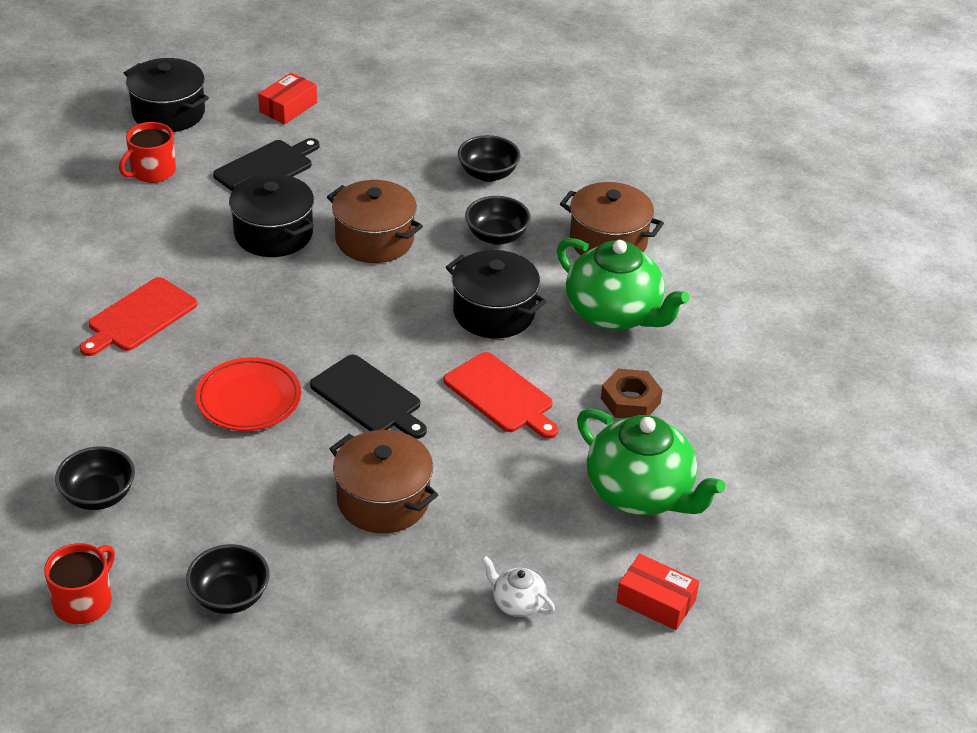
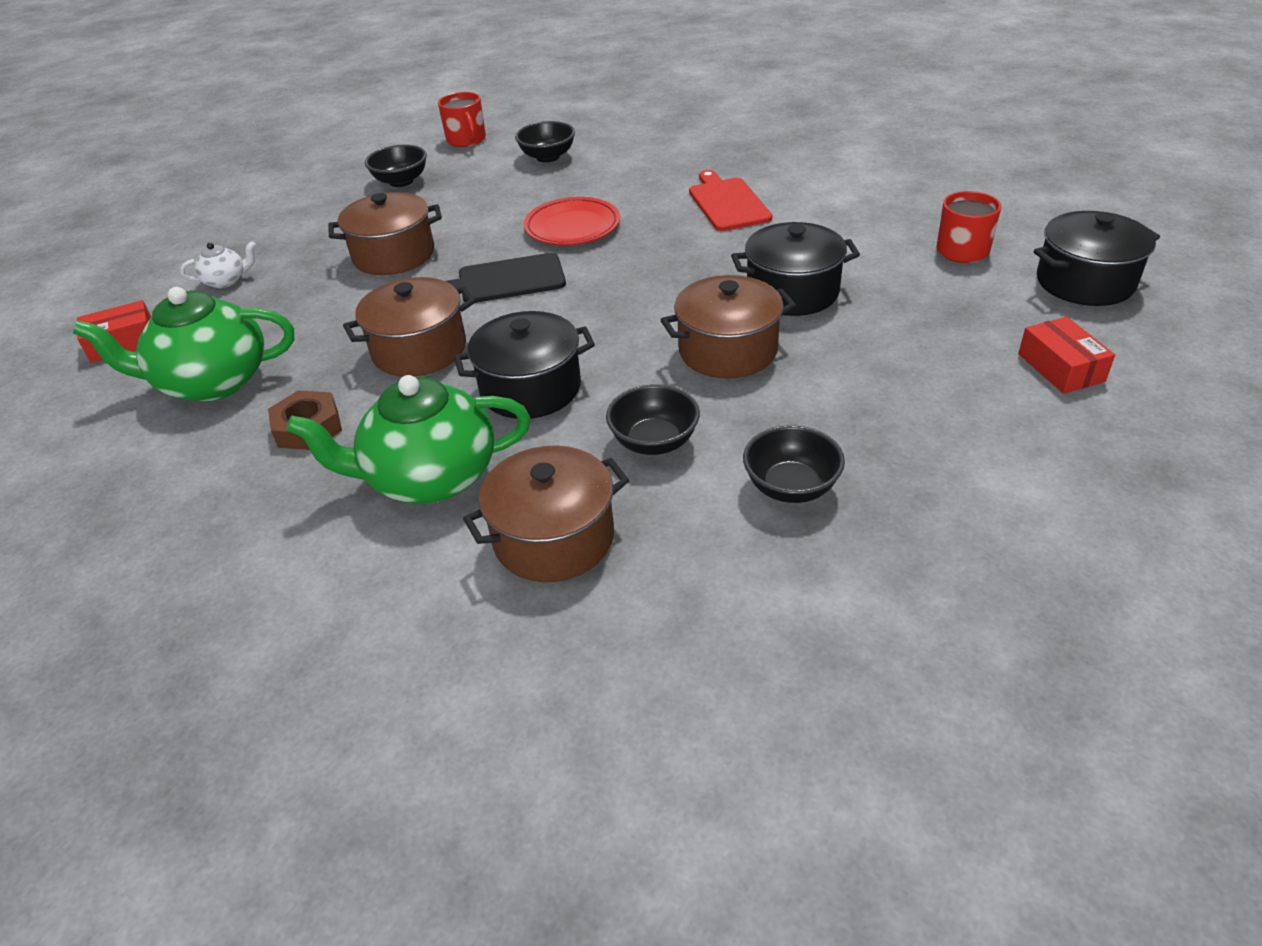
camera: 130 degrees right, 0 degrees up
(266, 168) = (923, 317): black cutting board -> none
(501, 395) = (419, 350): red cutting board -> brown pot

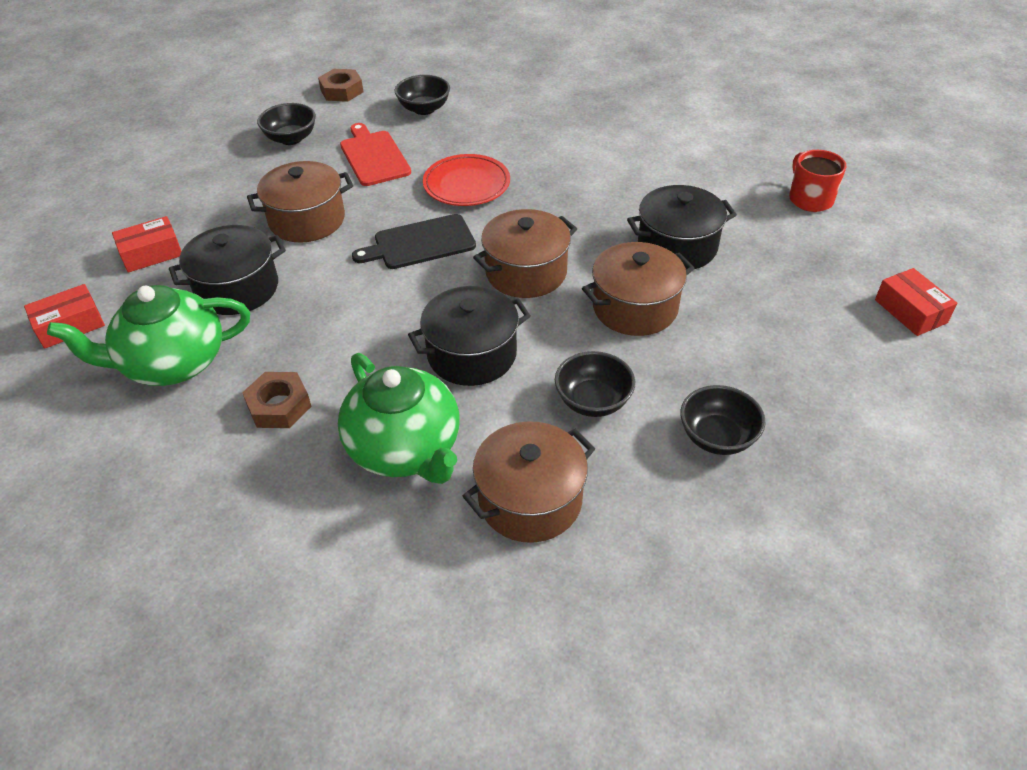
camera: 10 degrees left, 5 degrees up
(226, 281) = (151, 253): white teapot -> red box
(419, 350) = (359, 320): brown pot -> brown pot (526, 272)
(430, 478) = (405, 449): green teapot -> green teapot turned 105 degrees counterclockwise
(466, 140) = (341, 91): red mug -> brown nut
(727, 203) = (600, 155): red cutting board -> red cutting board (373, 156)
(1085, 282) = (915, 228): black pot -> black pot (237, 288)

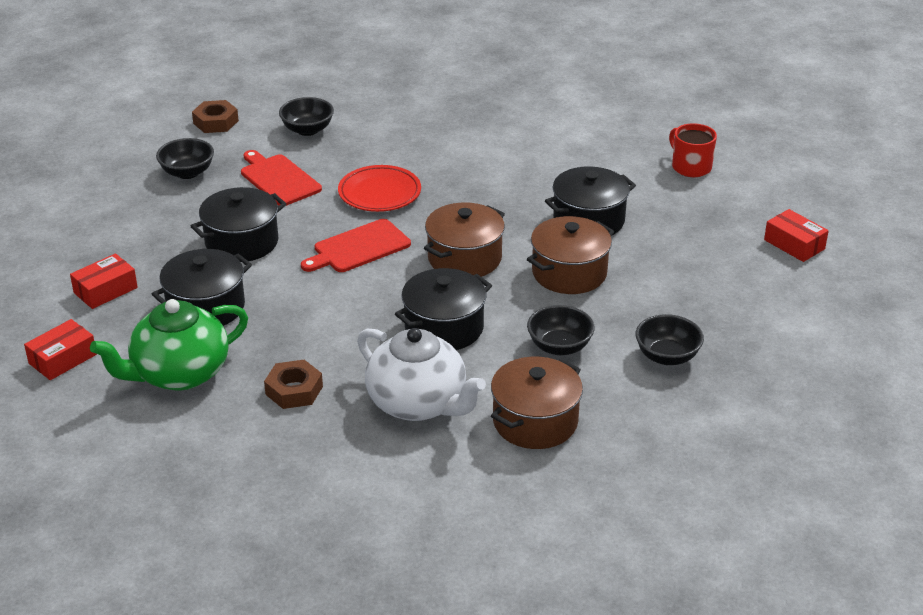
camera: 15 degrees left, 10 degrees down
(307, 220) = (242, 242): brown pot -> black pot
(405, 449) = (418, 404): green teapot -> white teapot
(420, 243) = (359, 248): black cutting board -> red cutting board

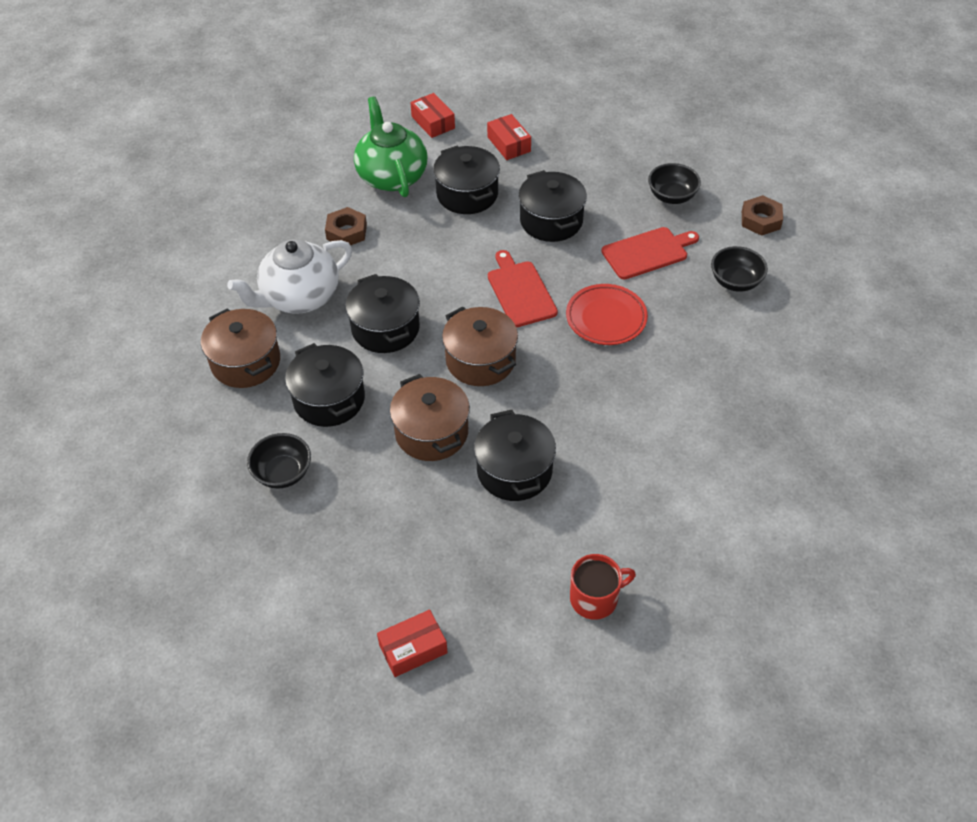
camera: 105 degrees right, 15 degrees up
(559, 346) = (329, 399): black bowl -> black pot

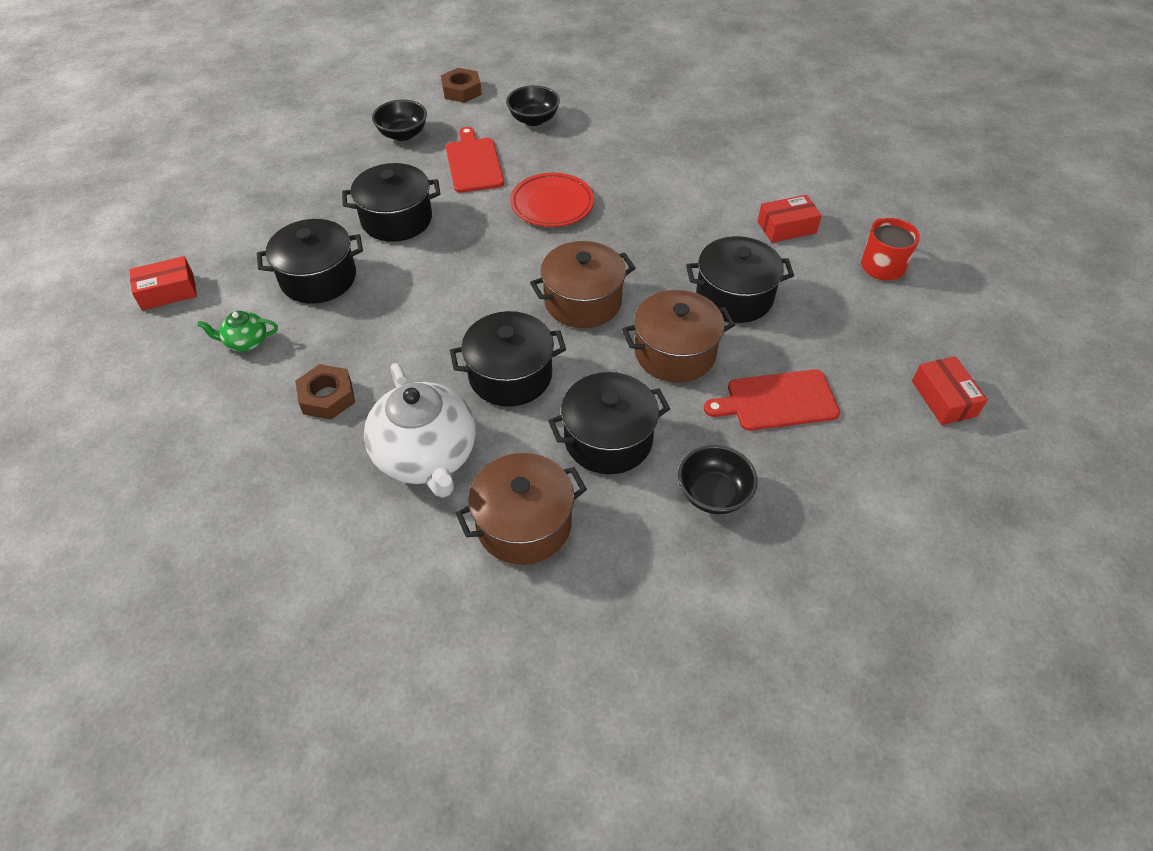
camera: 80 degrees left, 0 degrees up
(392, 176) = (246, 342): green teapot -> green teapot, size x0.46
(509, 144) = (252, 233): red box -> red box (786, 227)
(520, 291) = (493, 258): red cutting board -> red cutting board (777, 401)

